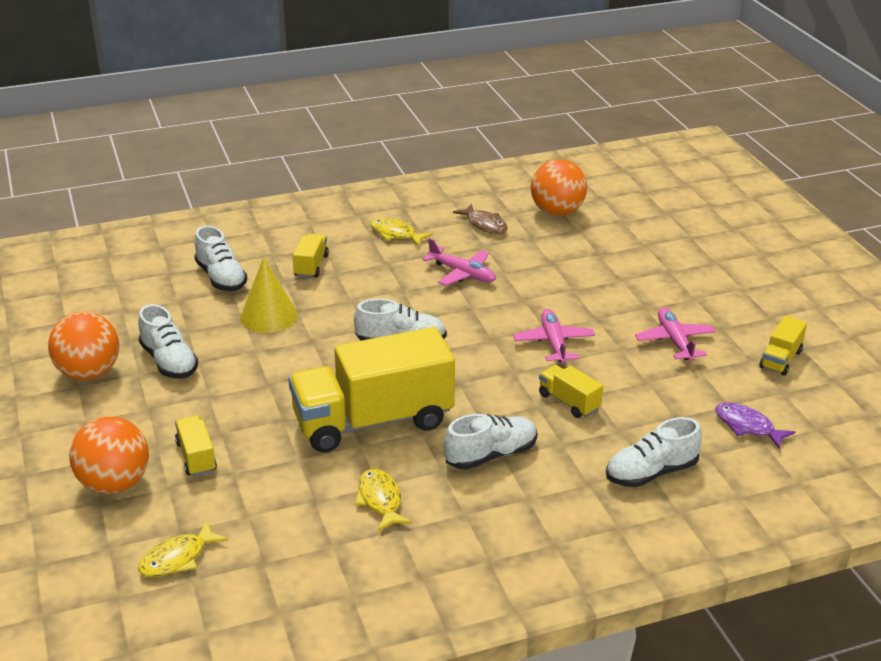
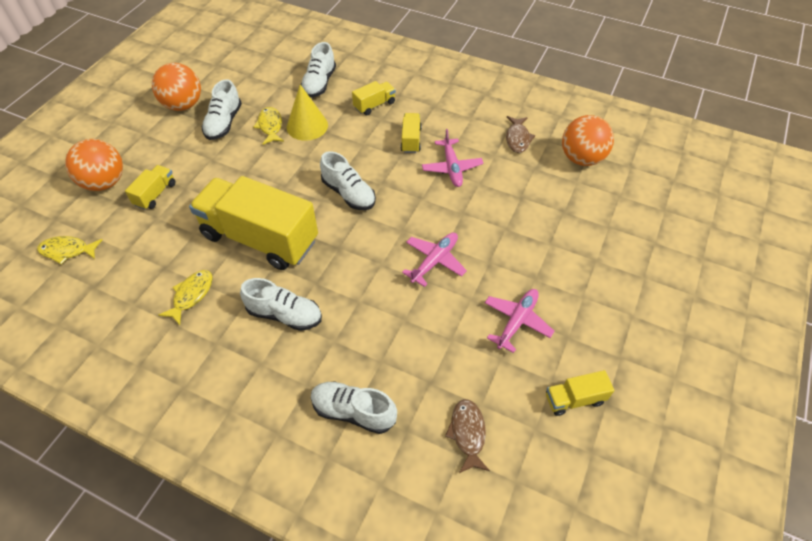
camera: 45 degrees right, 20 degrees up
(396, 234) = (452, 112): yellow fish -> yellow fish (270, 126)
(569, 402) = (381, 314): yellow truck -> yellow truck (411, 140)
(747, 426) = (467, 433): purple fish -> brown fish

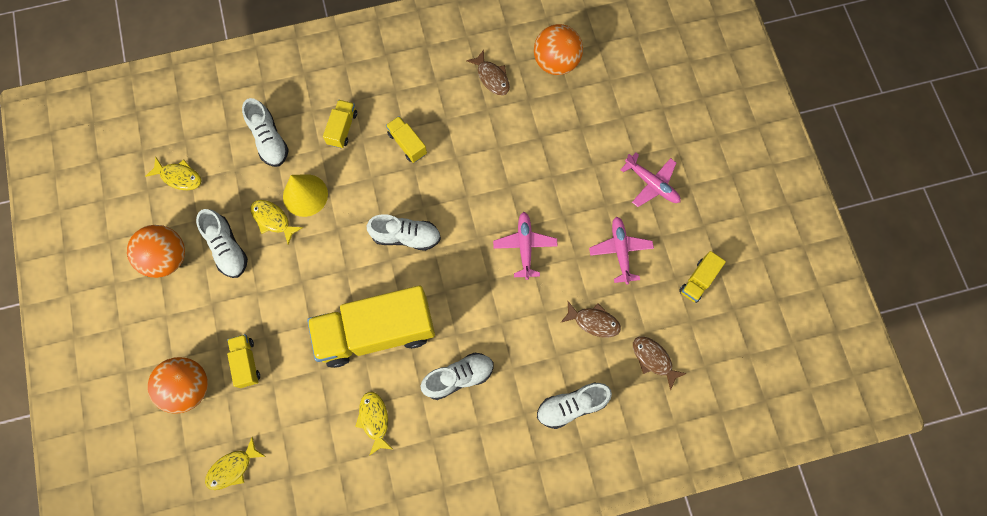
camera: 40 degrees left, 20 degrees up
(242, 70) = (179, 177): none -> yellow fish
(440, 359) = (593, 321): none -> brown fish
(451, 168) = (464, 148): pink plane -> pink plane (652, 184)

